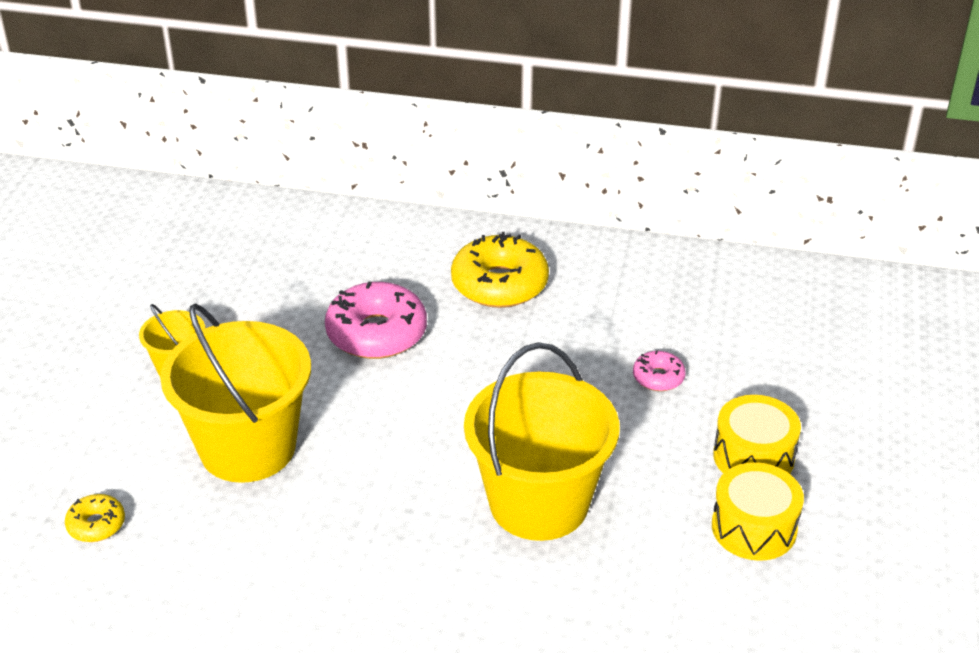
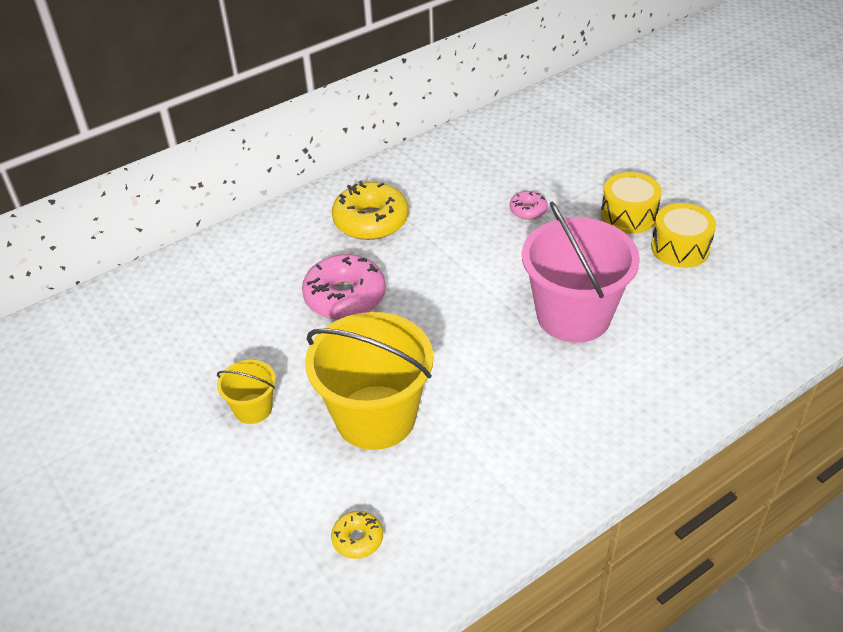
camera: 45 degrees left, 5 degrees up
(539, 503) = (573, 315): yellow bucket -> pink bucket

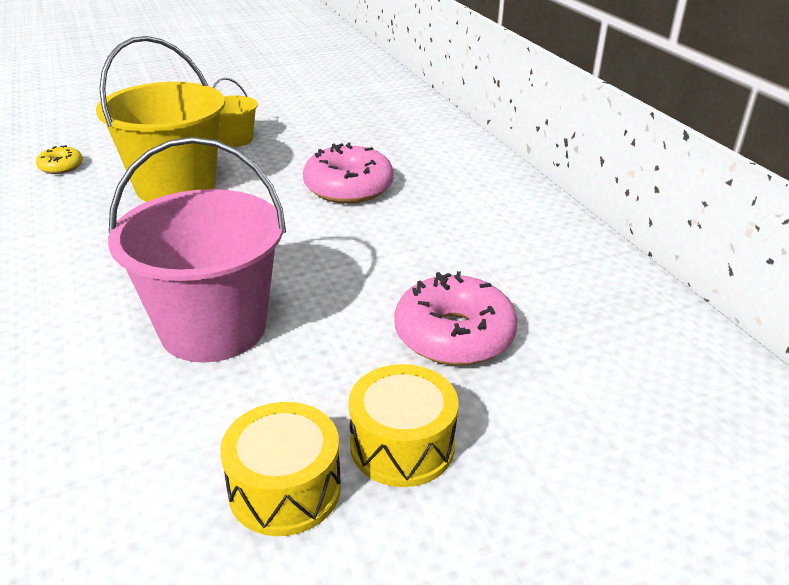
camera: 100 degrees right, 10 degrees down
(371, 221) = (472, 214): yellow donut -> none
(528, 210) = (454, 335): pink donut -> pink donut, size x2.00

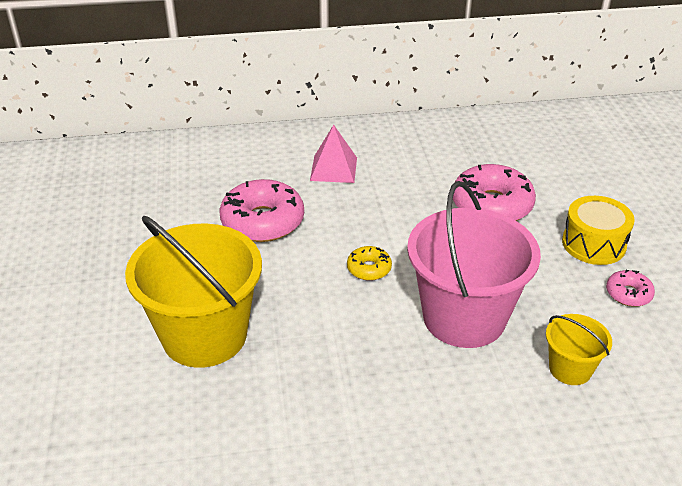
camera: 75 degrees left, 5 degrees up
(61, 167) = (100, 438): yellow donut -> yellow donut (369, 269)
(236, 139) = (110, 285): yellow bucket -> yellow bucket (570, 369)
(285, 489) = (628, 294): yellow drum -> pink donut
(465, 213) = (333, 169): none -> pink pyramid

